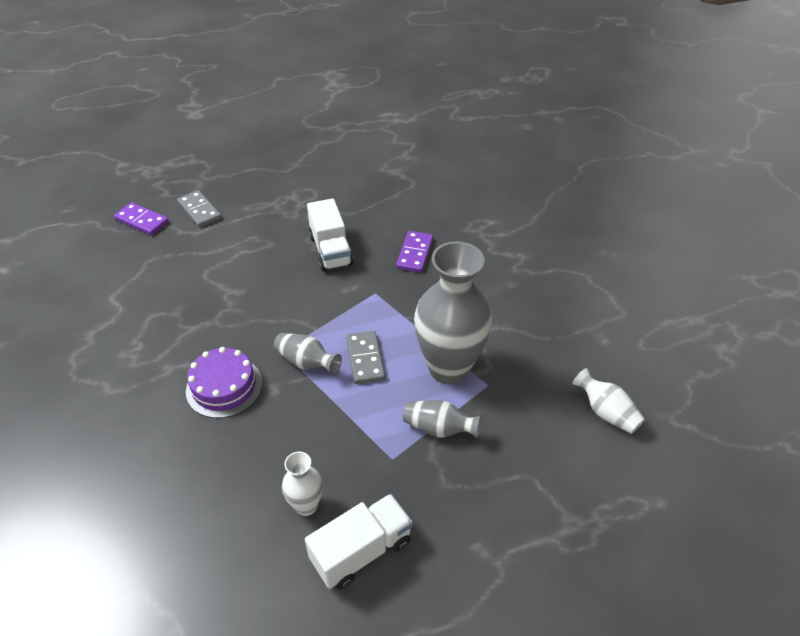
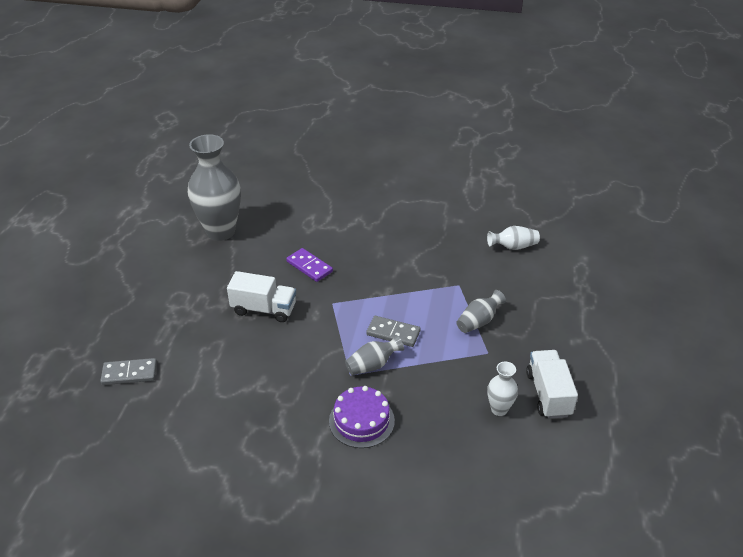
camera: 60 degrees left, 5 degrees down
(142, 221) = (101, 419): purple domino -> none
(448, 368) = (432, 296): grey vase -> grey vase (221, 232)

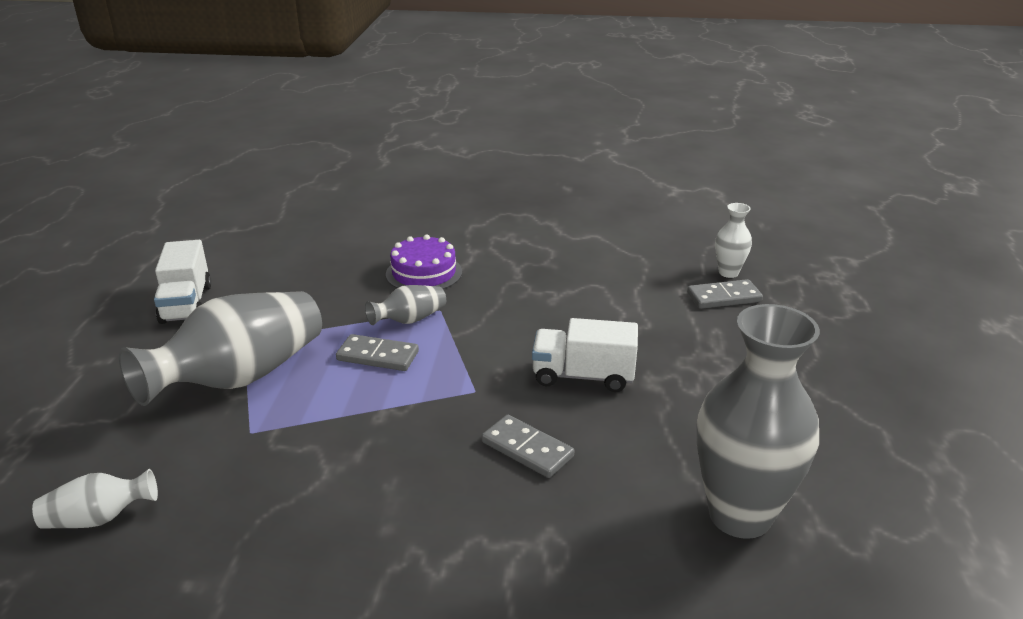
camera: 175 degrees right, 10 degrees down
(309, 266) = (527, 449): purple domino -> grey domino
(478, 321) = (240, 377): grey vase -> grey vase, size x2.13
(499, 409) = (257, 289): white vase -> white vase (728, 273)

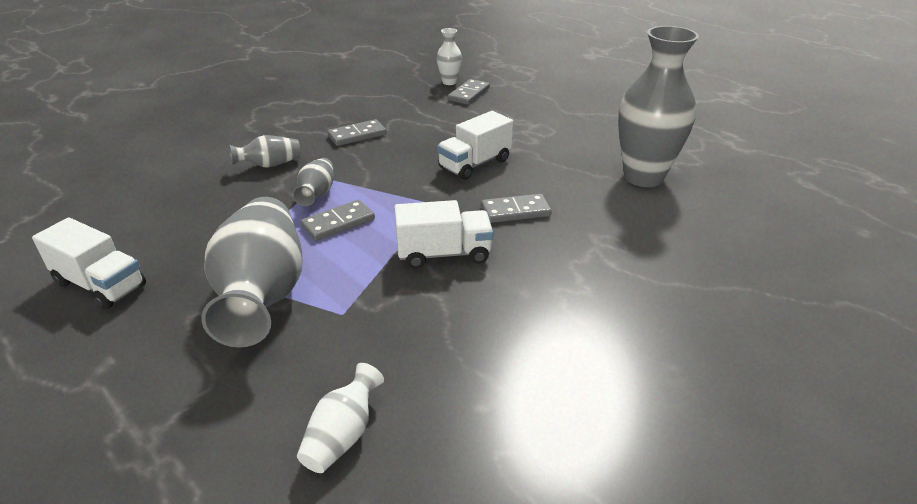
camera: 50 degrees left, 5 degrees up
(396, 441) = (444, 254): none -> white truck
(424, 273) = (270, 165): purple cake -> grey vase
(535, 283) = (357, 135): none -> grey domino

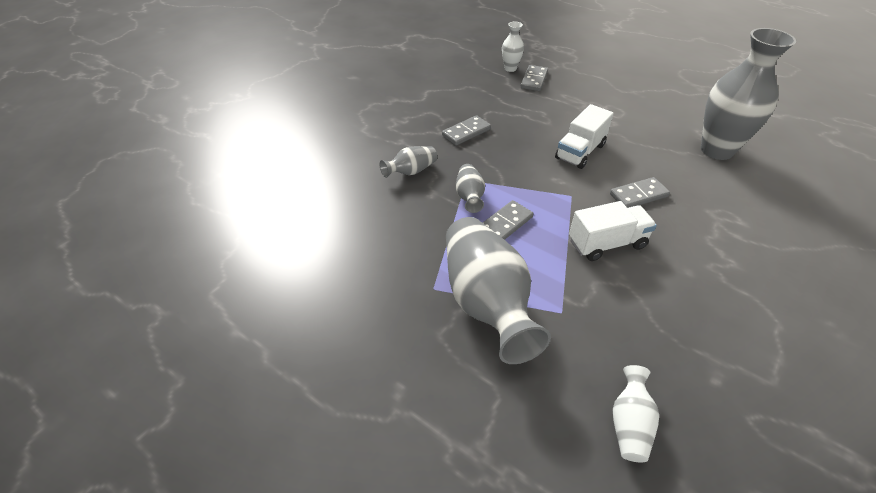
camera: 10 degrees left, 10 degrees up
(100, 284) = (343, 313): white truck -> none

